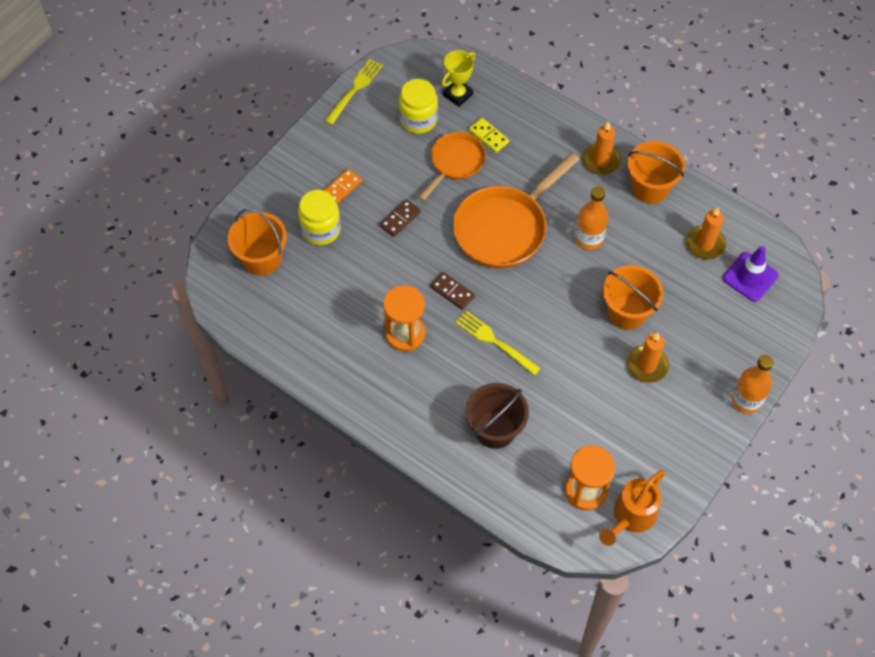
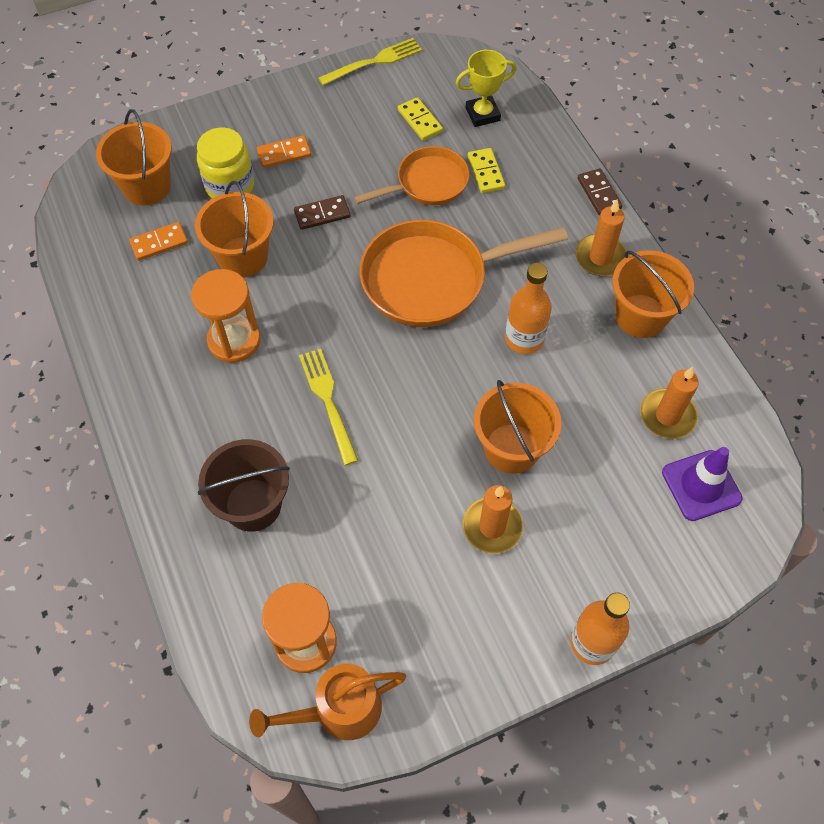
camera: 30 degrees right, 0 degrees up
(303, 294) = (159, 243): none -> orange domino
(368, 275) = (243, 257): none -> orange bucket
(418, 120) = (420, 121): yellow jar -> yellow domino
(452, 292) = (321, 320): brown domino -> brown domino (599, 193)

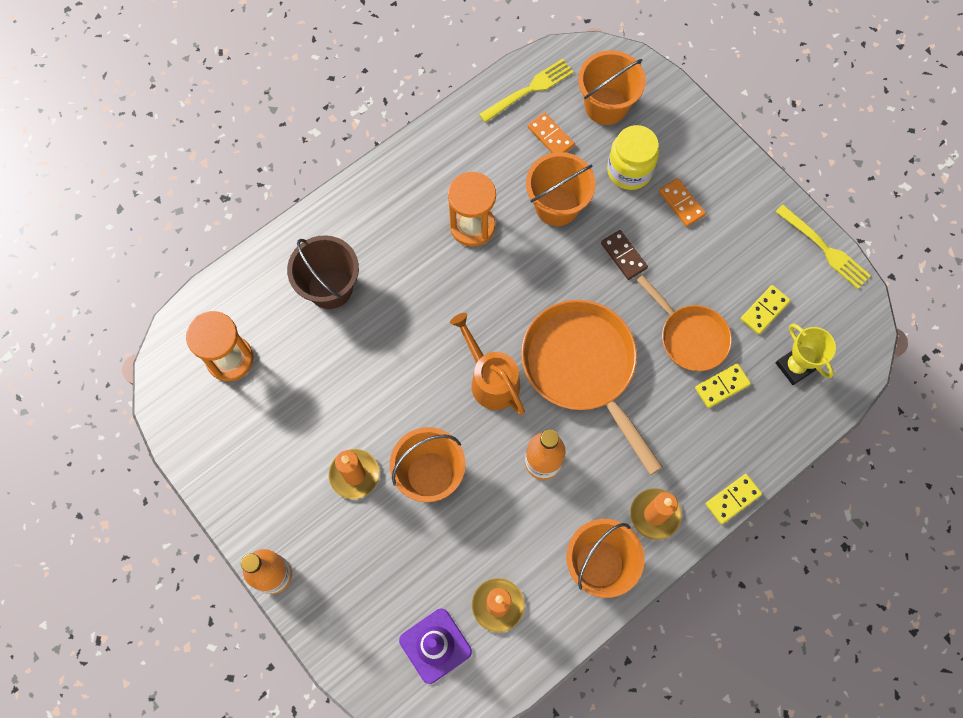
camera: 75 degrees right, 10 degrees up
(328, 401) = (435, 316): yellow fork -> yellow fork (529, 90)
(338, 710) = (184, 396): orange watering can -> orange watering can (490, 379)
(599, 193) = (732, 499): brown domino -> yellow domino

